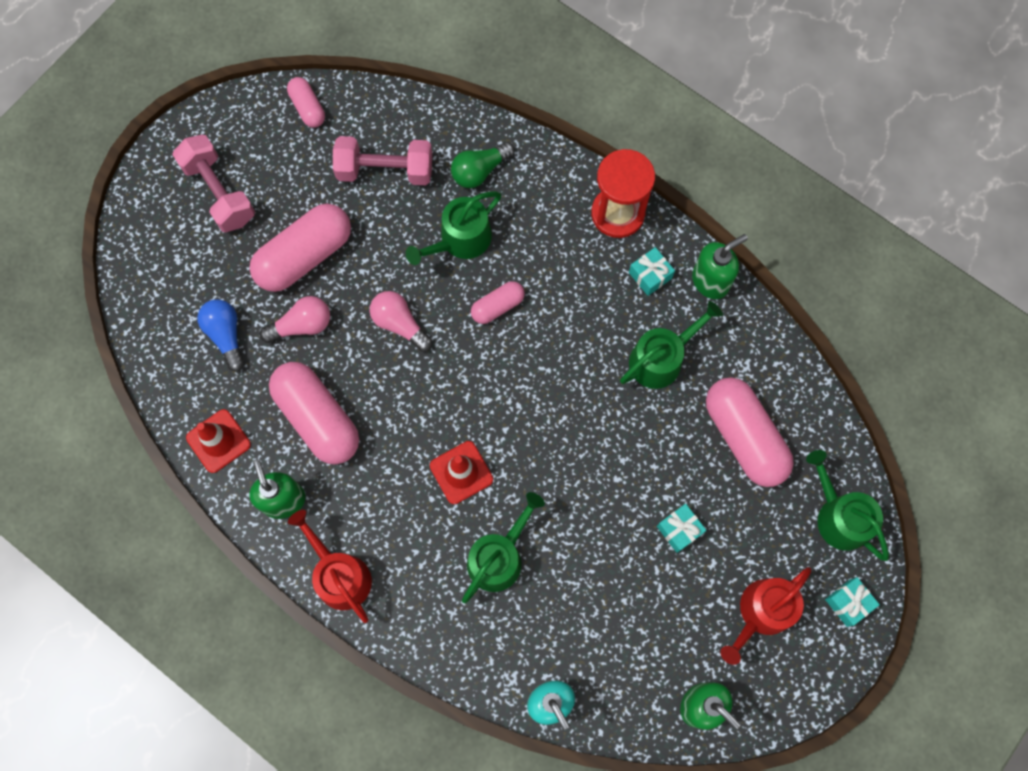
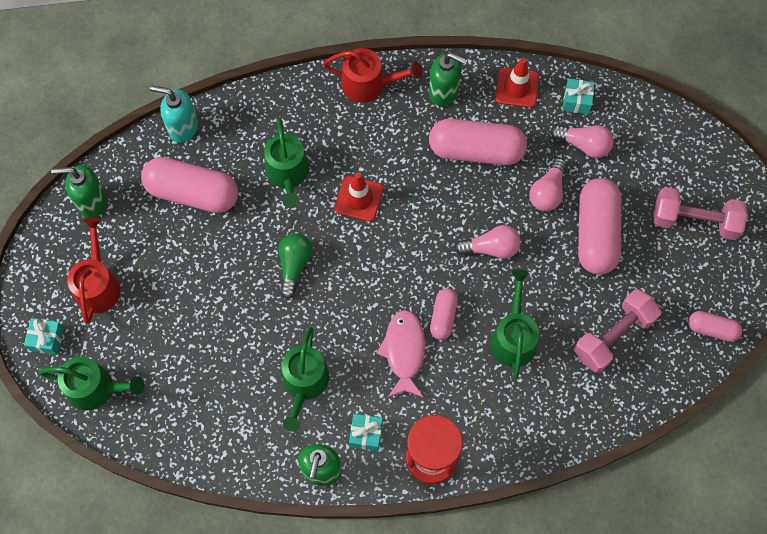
camera: 135 degrees right, 5 degrees down
(226, 335) = (584, 145): blue light bulb -> pink light bulb
(479, 171) = (553, 397): green light bulb -> green light bulb (294, 266)
(556, 309) = (404, 351): none -> pink fish
(679, 530) = (193, 287): turquoise gift -> turquoise gift (576, 101)
(744, 437) = (202, 383): pink capsule -> pink capsule (193, 193)

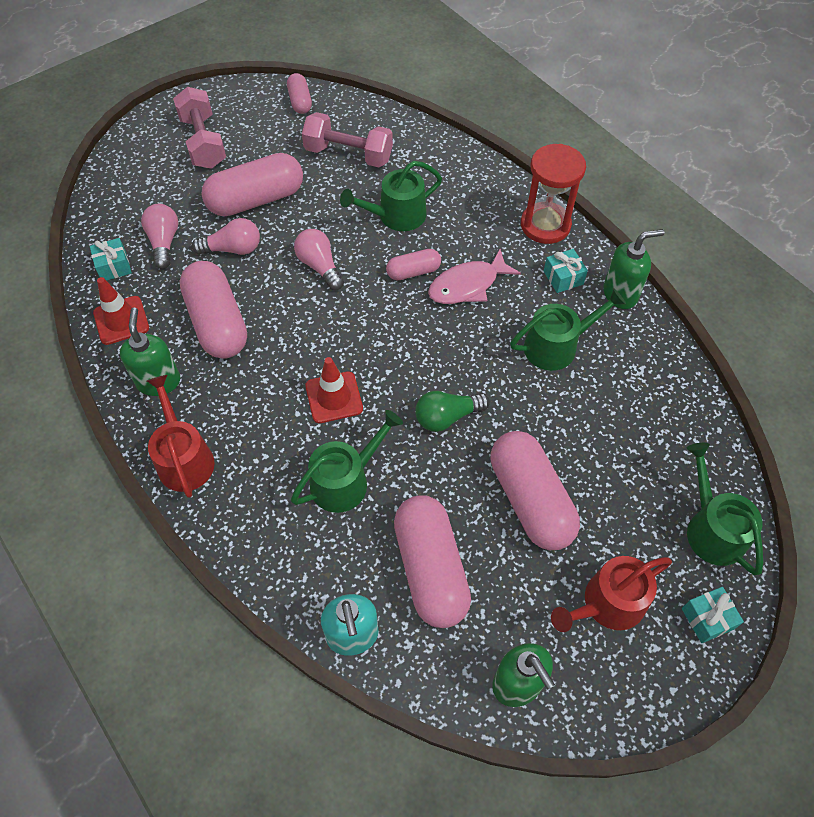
camera: 120 degrees left, 10 degrees down
(196, 282) = (530, 500): none -> pink capsule

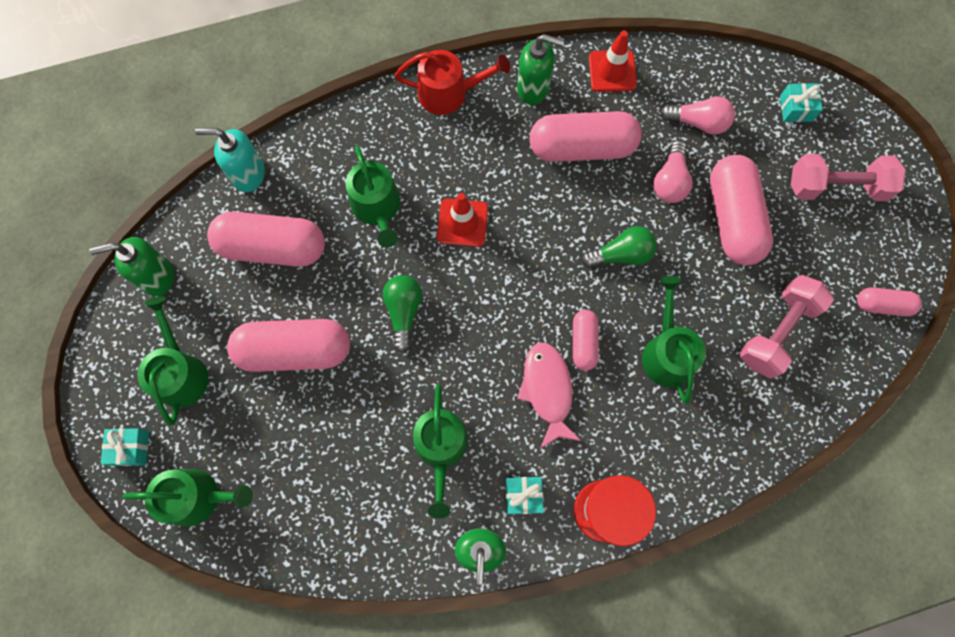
camera: 110 degrees right, 15 degrees up
(114, 266) = (680, 75): turquoise gift -> turquoise gift (796, 108)
(320, 266) = (621, 255): pink light bulb -> green light bulb
(607, 604) = (181, 372): red watering can -> green watering can

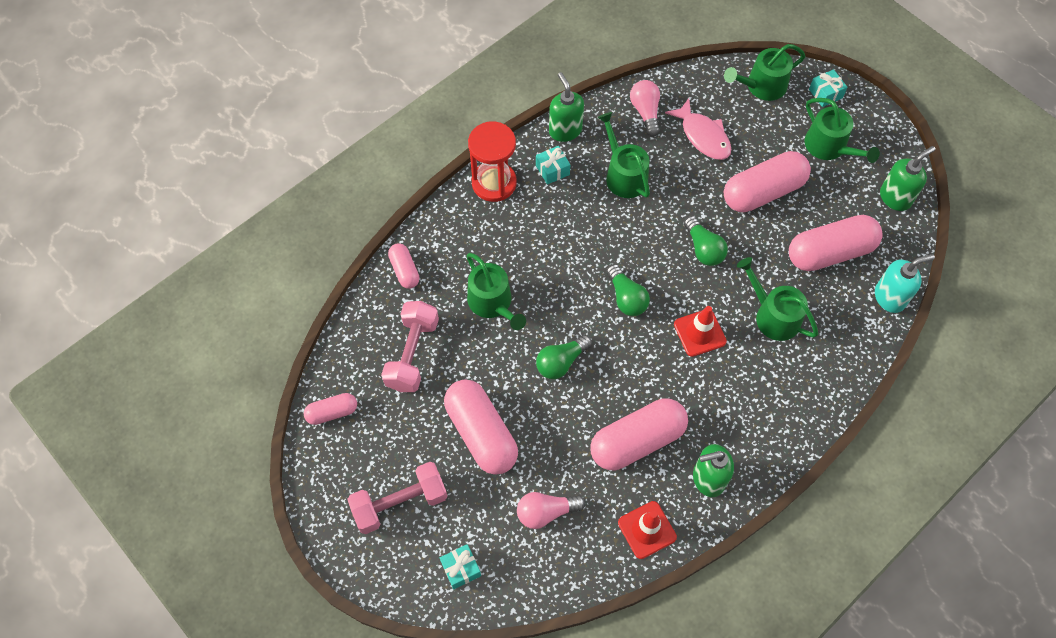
camera: 155 degrees right, 10 degrees down
(449, 93) = (778, 440): red watering can -> none
(518, 293) = (626, 298): none -> green light bulb
(547, 390) = (569, 240): pink fish -> pink fish (703, 136)
(583, 342) = (559, 283): pink capsule -> pink capsule (404, 270)
(670, 181) = (548, 443): pink light bulb -> pink light bulb (645, 112)

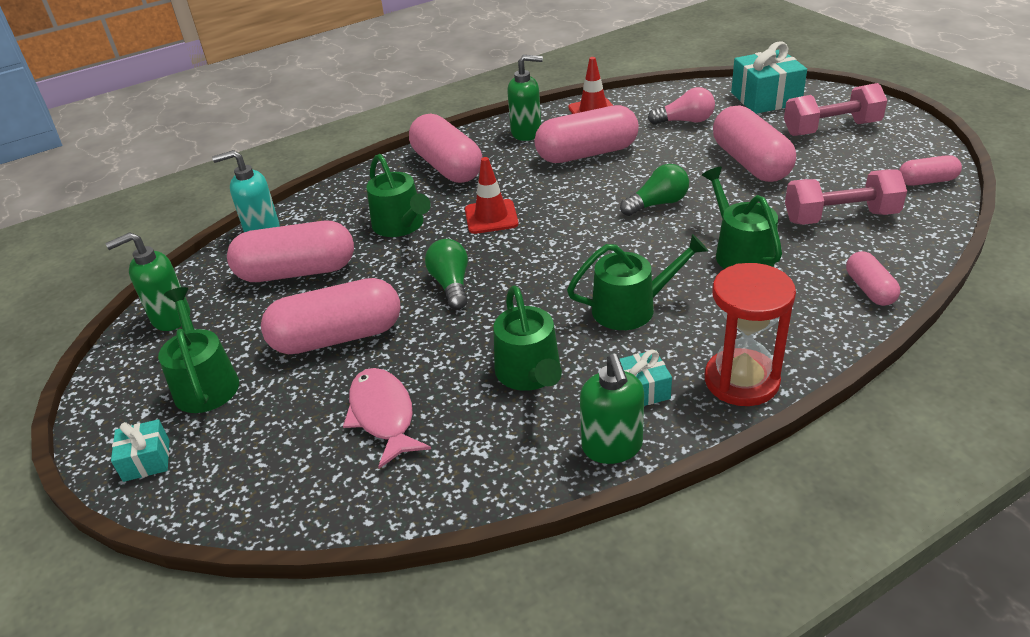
camera: 165 degrees left, 25 degrees down
(412, 354) = (840, 217): pink dumbbell -> pink dumbbell turned 60 degrees clockwise
(461, 569) = (765, 98): turquoise gift -> turquoise gift, size x1.87
(626, 298) = (567, 248): green light bulb -> none
(645, 112) = (462, 463): pink light bulb -> none
(762, 86) = (240, 485): green watering can -> green watering can (631, 308)
(768, 409) = (447, 167): none -> pink capsule

